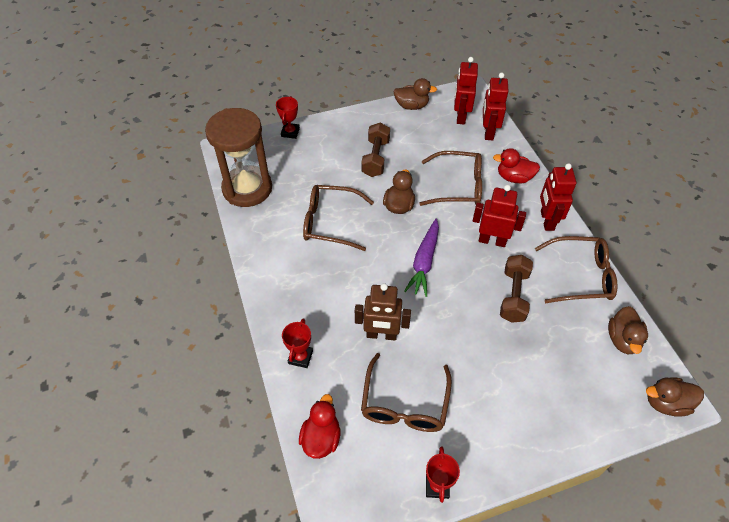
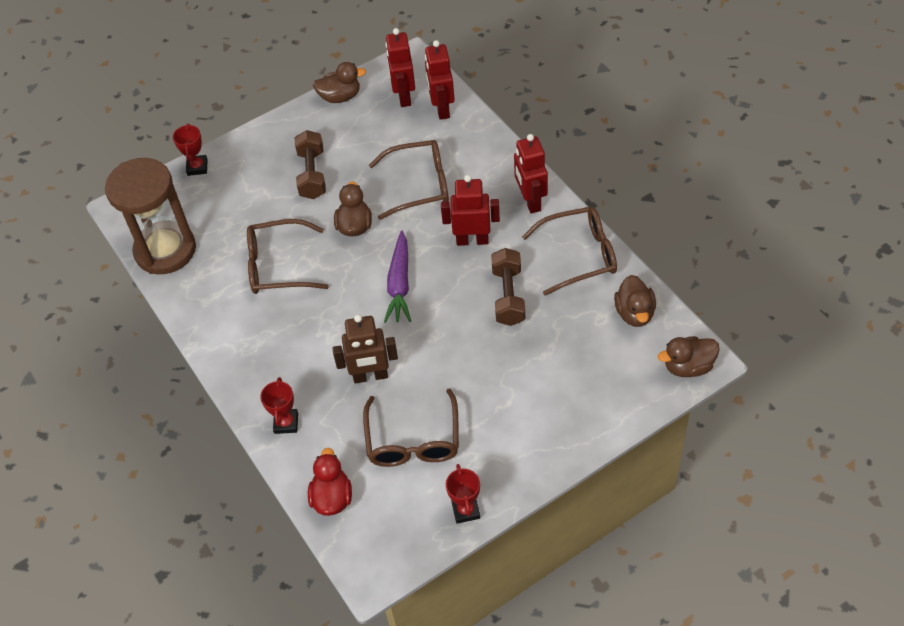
camera: 10 degrees left, 0 degrees up
(514, 178) = (483, 159): red duck -> none

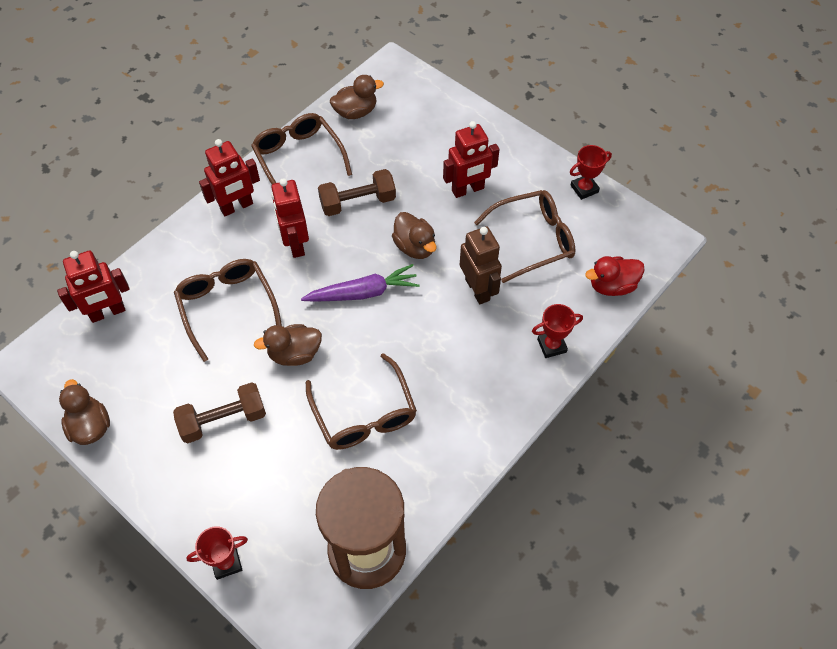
camera: 110 degrees left, 5 degrees up
(404, 96) = (88, 356): red robot -> red robot (468, 190)
(688, 367) = (401, 73): brown duck -> brown duck (415, 247)

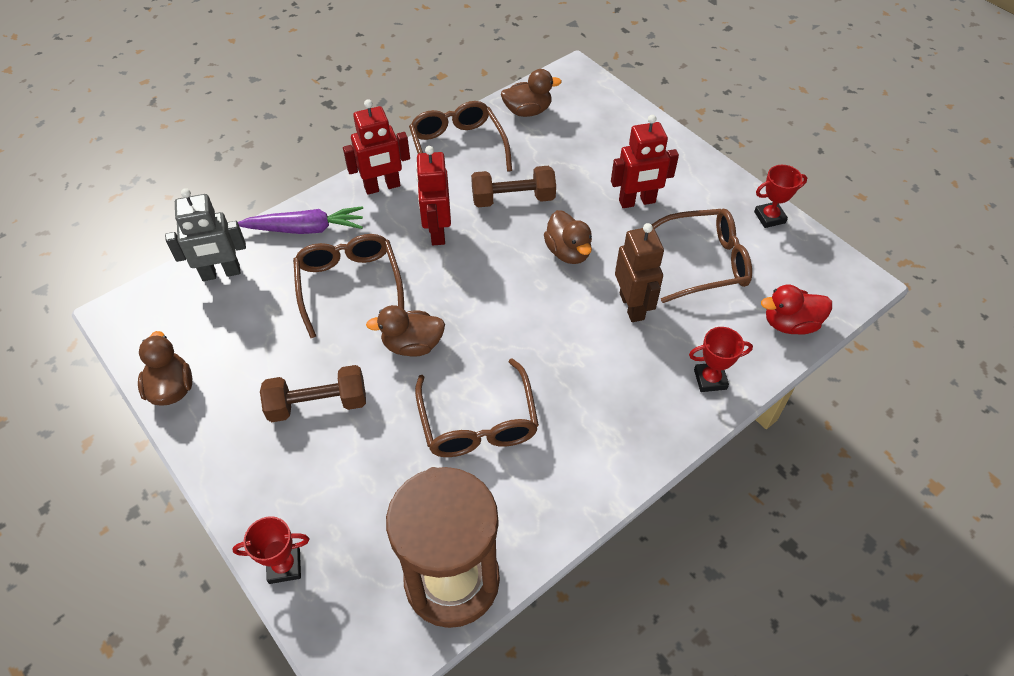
camera: 10 degrees right, 5 degrees down
(107, 312) = (221, 273): red robot -> grey robot
(363, 293) = (501, 291): purple carrot -> purple carrot (305, 229)

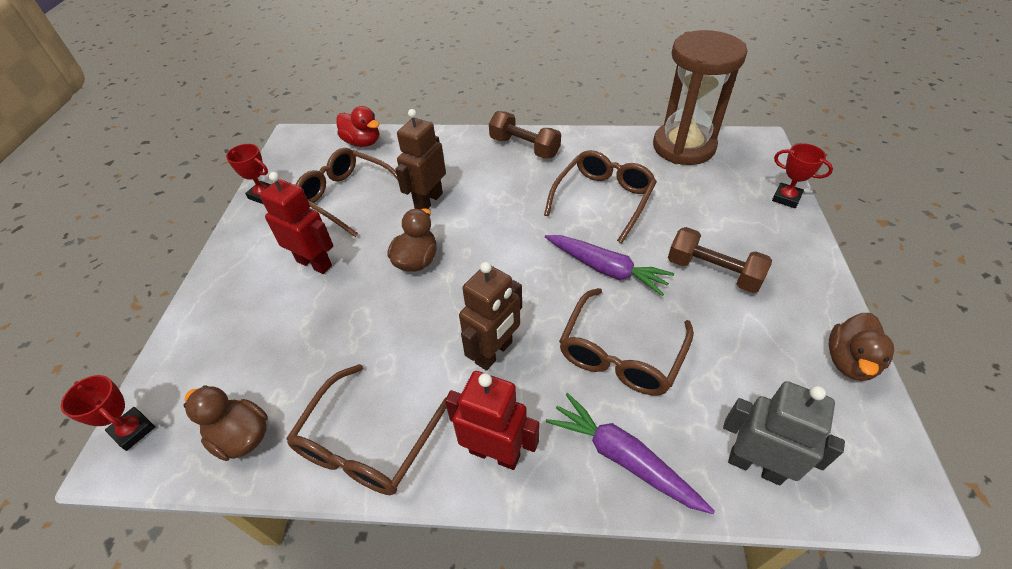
camera: 135 degrees left, 5 degrees down
(412, 345) = (606, 269): brown duck -> purple carrot
(437, 232) = (494, 352): red robot -> brown robot
(513, 199) = (394, 337): brown dumbbell -> brown dumbbell (524, 147)
(710, 379) = (444, 145): red trophy -> red trophy (133, 430)

